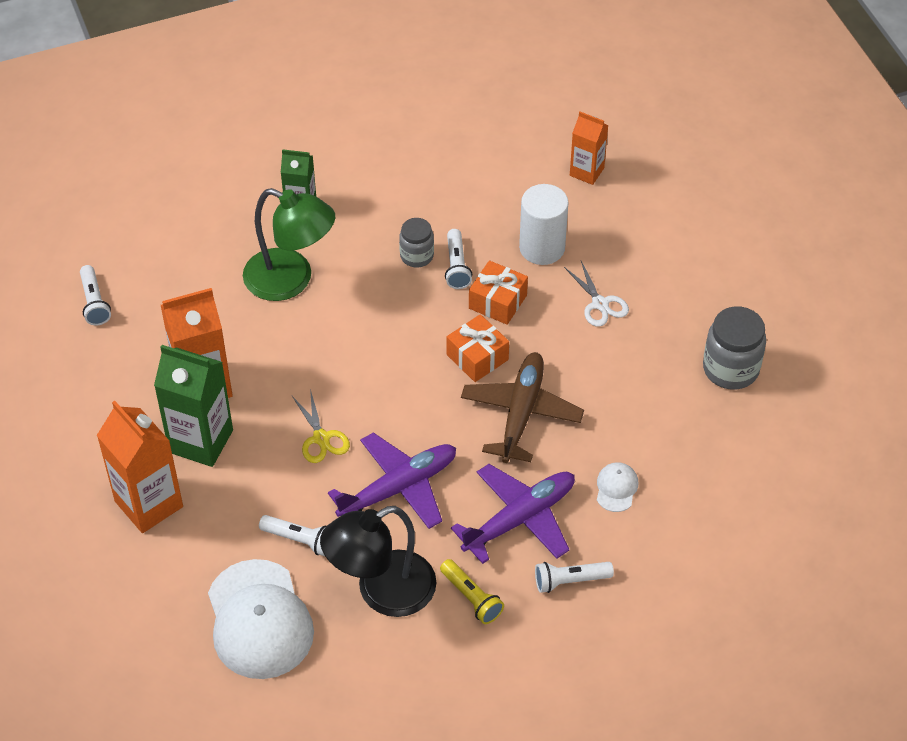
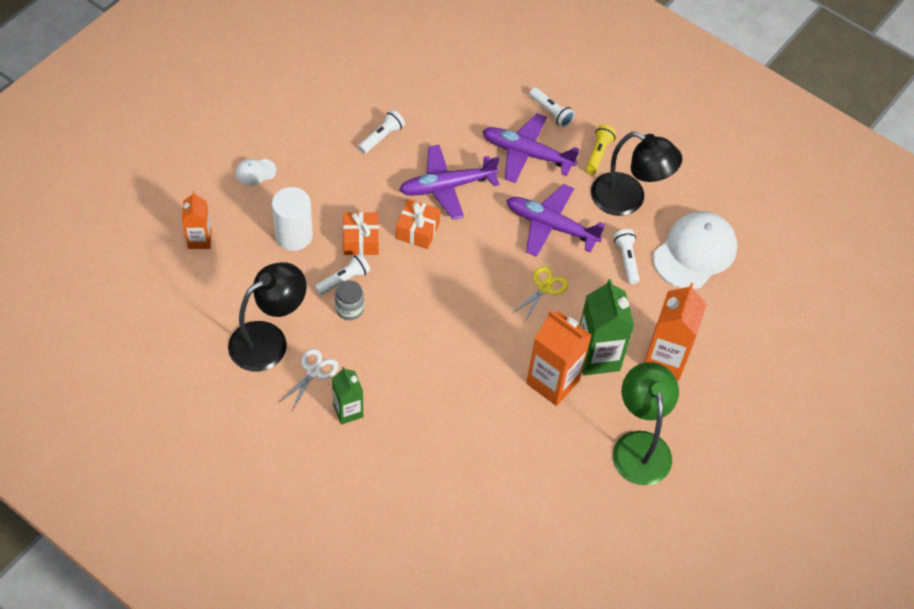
camera: 125 degrees left, 5 degrees up
(94, 302) = (532, 500): white flashlight -> white flashlight (382, 137)
(291, 280) = (424, 378): green lamp -> green lamp (640, 445)
(426, 179) = (269, 340): none -> black lamp
(521, 413) = (447, 186): brown plane -> purple plane
(600, 304) = (325, 181): white scissors -> white scissors (313, 372)
(616, 488) = (469, 115): white cap -> white cap (255, 172)
(730, 369) = (335, 92): grey jar -> none

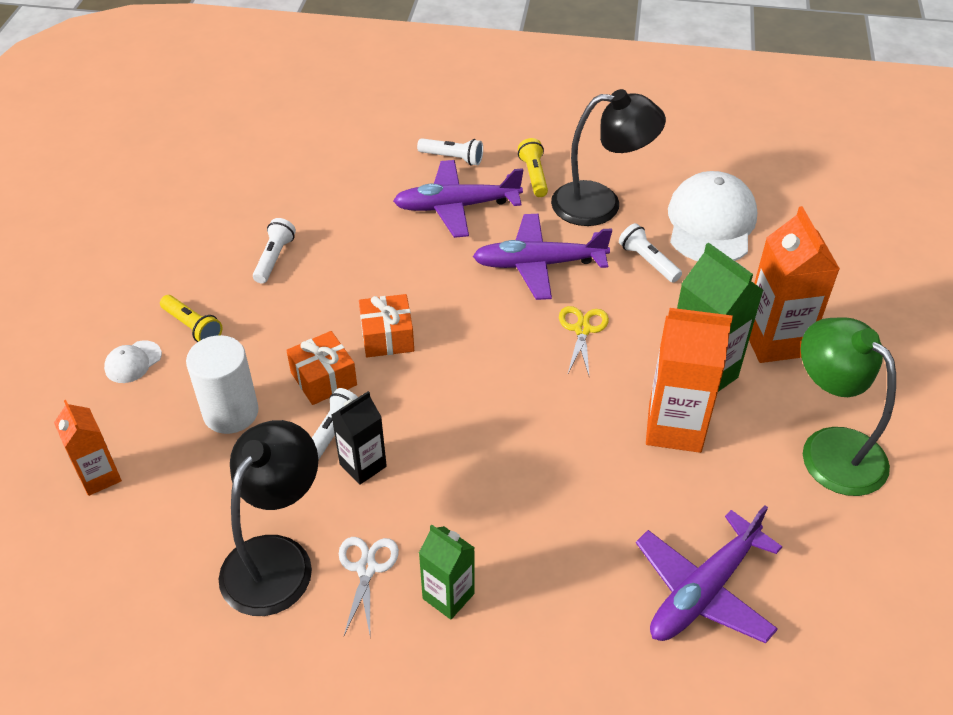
camera: 25 degrees left, 10 degrees down
(303, 164) = (193, 327): none -> yellow flashlight
(349, 309) = (363, 465): grey jar -> black carton
(447, 186) = (390, 276): purple plane -> purple plane (704, 590)

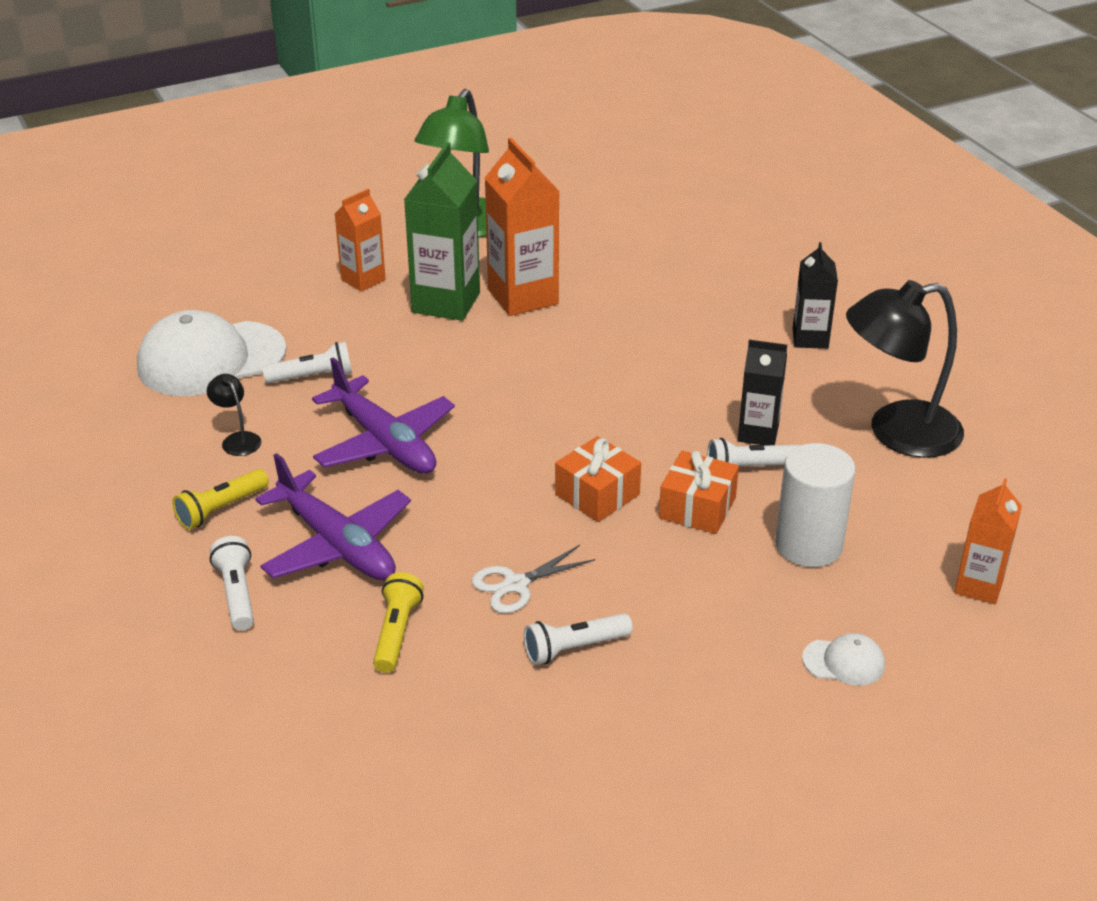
camera: 125 degrees left, 10 degrees down
(193, 327) = (746, 647): yellow flashlight -> yellow flashlight (396, 633)
(366, 568) = (842, 384): white scissors -> white scissors (516, 584)
(448, 596) = (810, 338): green carton -> black carton
(582, 330) = (455, 380): yellow scissors -> none
(600, 204) = (237, 439): black lamp -> black lamp, size x0.42
(648, 261) = (313, 377): white flashlight -> white flashlight turned 120 degrees counterclockwise
(704, 590) = (661, 242): purple plane -> none
(775, 341) = (363, 279): orange carton -> orange carton, size x0.60

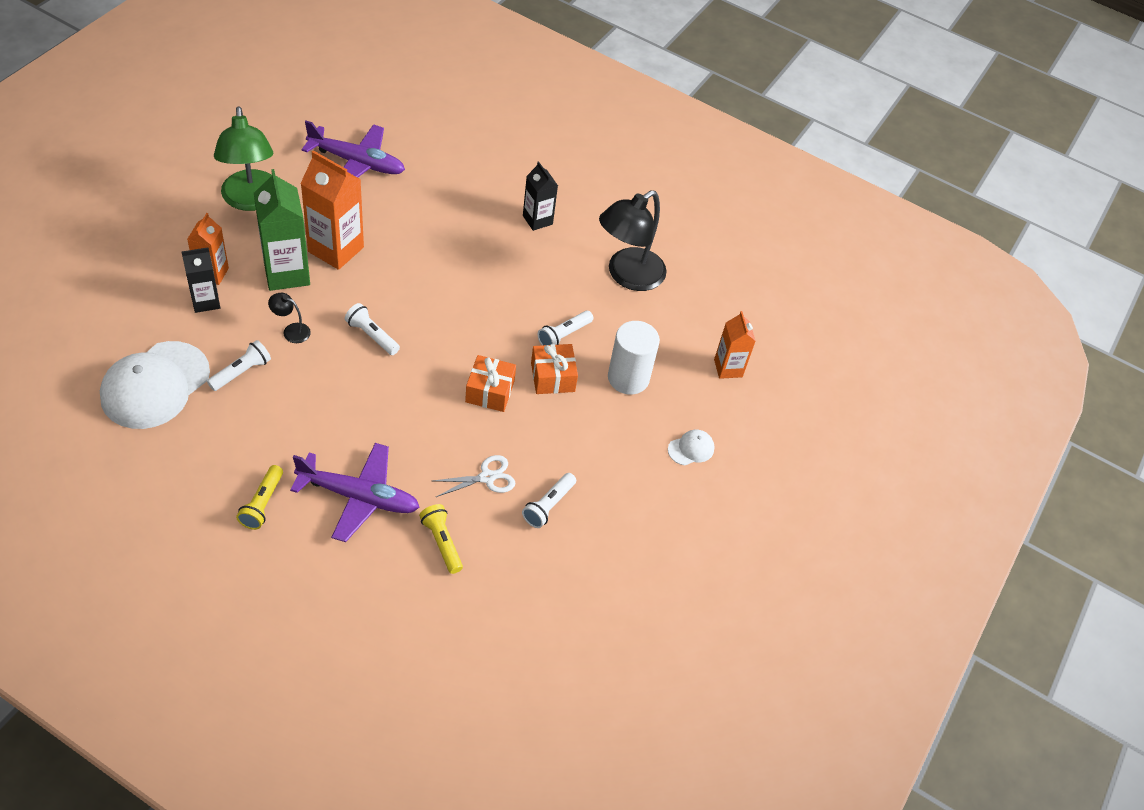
camera: 40 degrees left, 15 degrees up
(237, 439) = (229, 444): black lamp -> black lamp (291, 331)
(237, 594) = (323, 561): white flashlight -> white flashlight (372, 335)
(384, 442) = (330, 406): purple plane -> purple plane (356, 162)
(516, 584) = (487, 477): white scissors -> white scissors turned 135 degrees counterclockwise
(758, 433) = (552, 307): black carton -> black carton (206, 301)

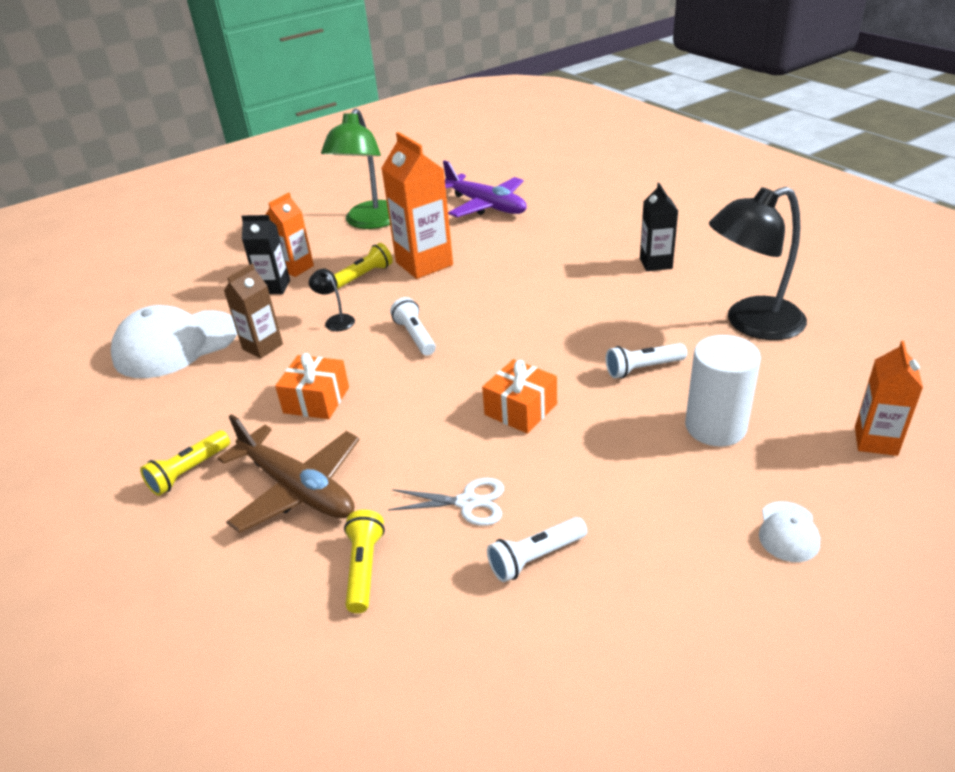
camera: 35 degrees right, 15 degrees down
(241, 372) = (262, 346): white flashlight -> brown carton
(286, 273) = (364, 276): green carton -> yellow flashlight
(358, 496) = (297, 488): purple plane -> brown plane
(552, 377) = (609, 408): orange gift -> orange gift (316, 400)
(691, 449) = (788, 532): white cap -> white cap turned 105 degrees clockwise

